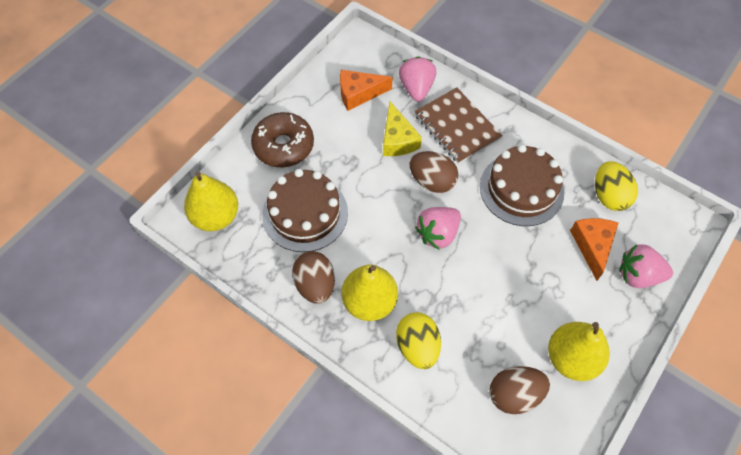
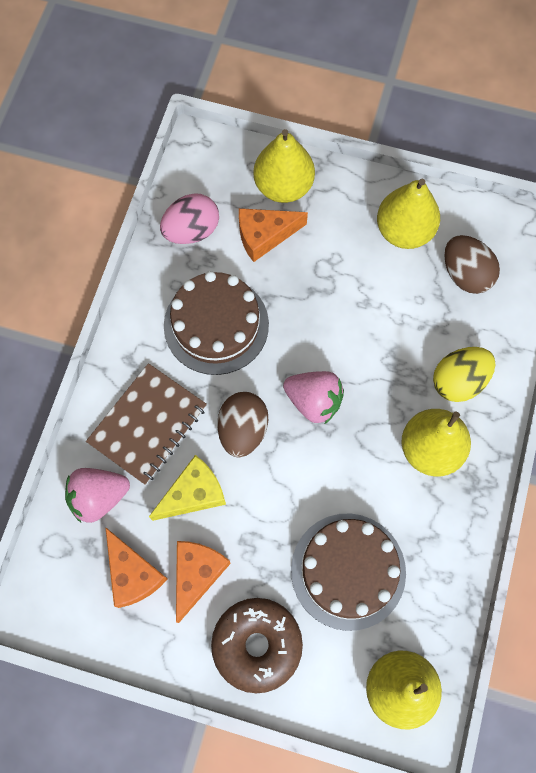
camera: 110 degrees left, 10 degrees up
(315, 285) = (436, 518): brown egg -> none
(343, 127) = (197, 574): none -> orange cheese
(609, 196) = (191, 231): yellow egg -> pink egg
(638, 275) = (283, 186): pink strawberry -> yellow pear

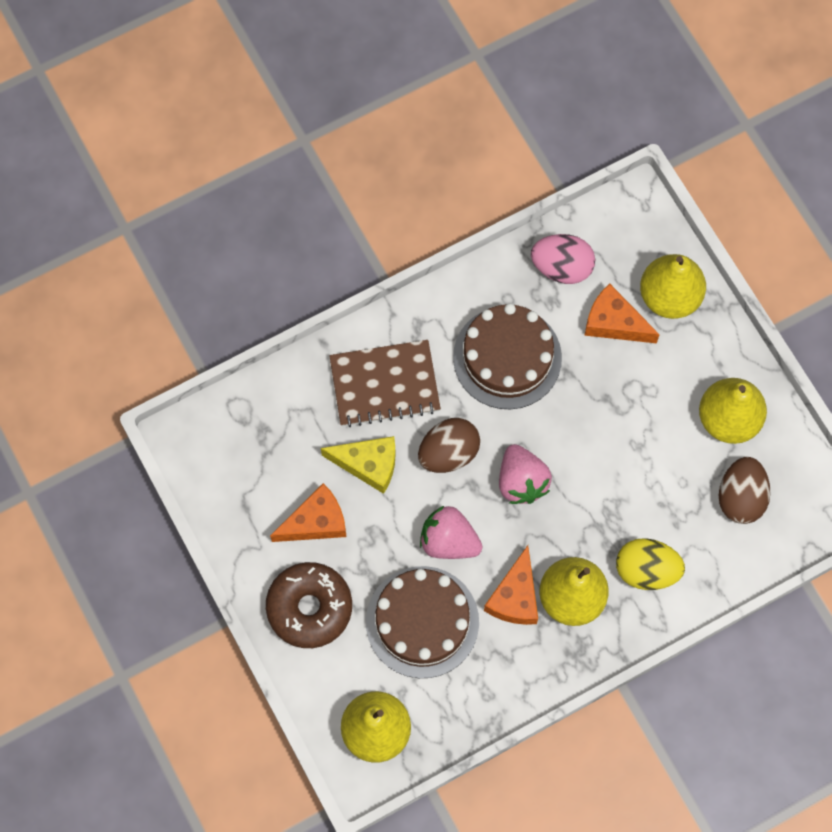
camera: 45 degrees right, 0 degrees up
(99, 497) = (301, 404): pink strawberry -> pink strawberry (449, 541)
(133, 574) = (273, 479): orange cheese -> orange cheese (515, 597)

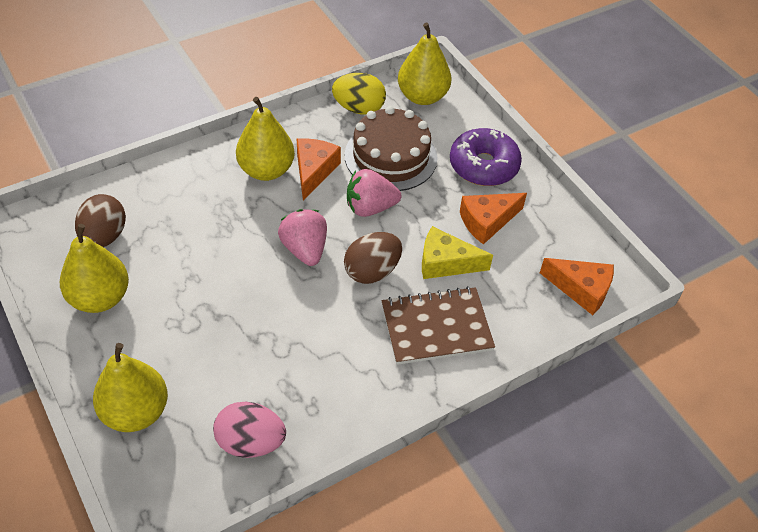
camera: 175 degrees right, 20 degrees down
(309, 608) = (483, 166): brown donut -> purple donut
(449, 541) = (370, 207): pink strawberry -> pink strawberry turned 150 degrees clockwise
(507, 357) = (314, 352): brown cake -> none
(614, 322) = (200, 385): orange cheese -> orange cheese (581, 289)
(646, 570) = (200, 187): yellow egg -> yellow egg (359, 108)

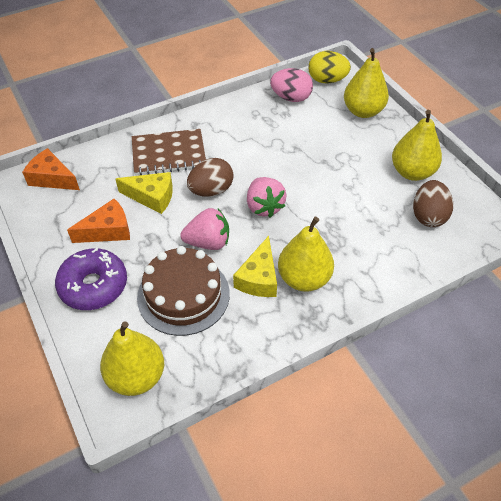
camera: 175 degrees left, 0 degrees up
(314, 171) = (259, 278): orange cheese -> yellow cheese
(359, 108) = (211, 357): yellow egg -> yellow egg (327, 80)

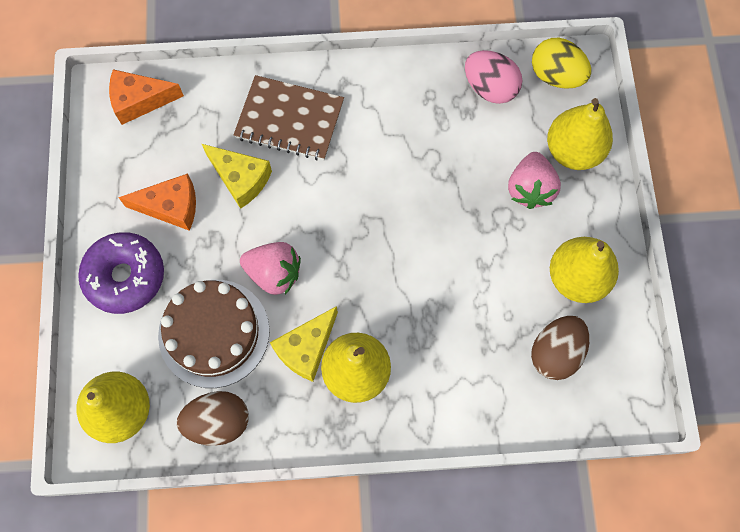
camera: 25 degrees right, 20 degrees up
(52, 178) = (140, 101): orange cheese -> orange cheese turned 60 degrees counterclockwise
(211, 190) = (313, 199): brown egg -> brown egg (218, 422)
(264, 207) = (364, 251): pink strawberry -> pink strawberry (530, 189)

